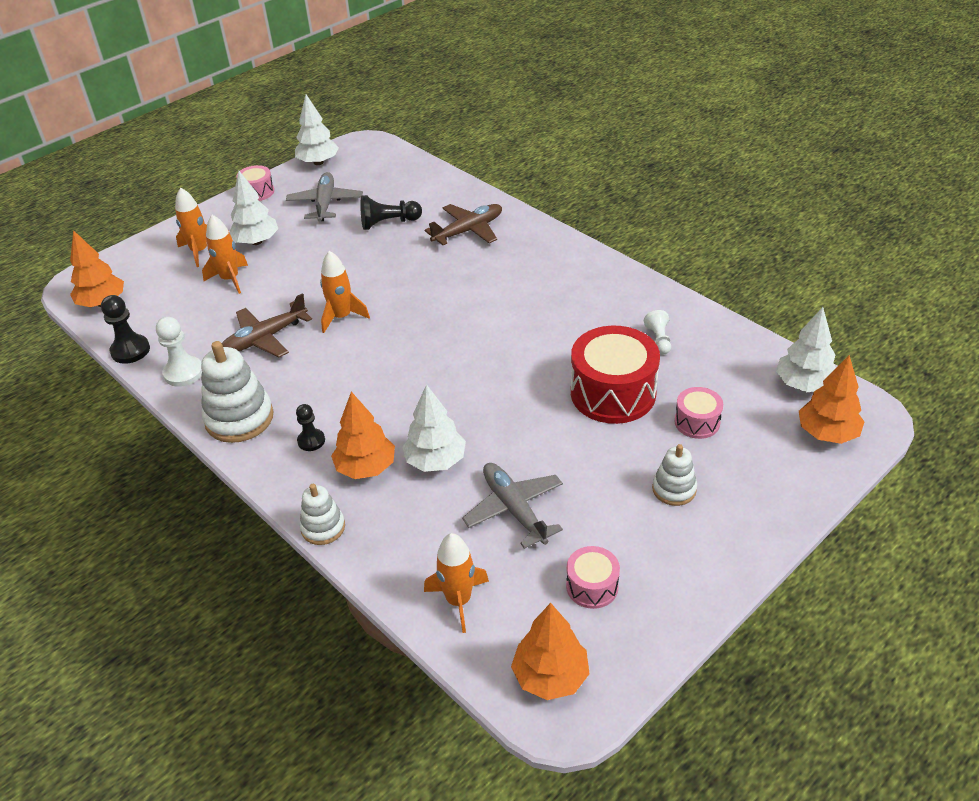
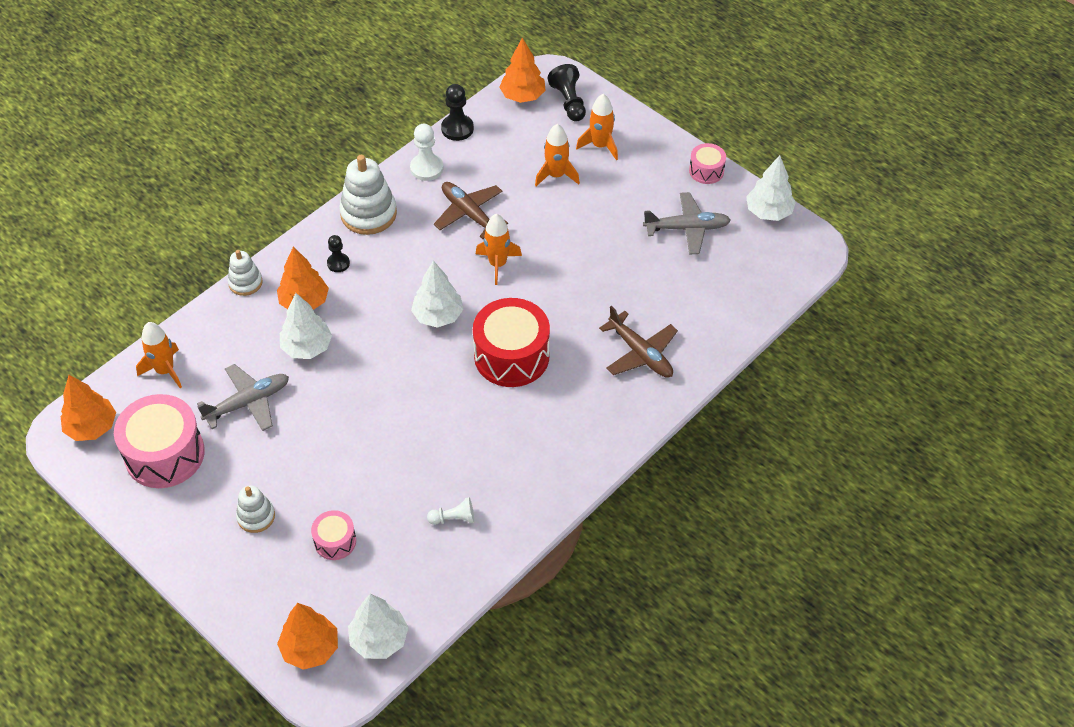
camera: 85 degrees right, 10 degrees up
(256, 241) = (617, 184): white tree -> white tree (438, 316)
(388, 223) = (653, 284): black pawn -> black pawn (569, 102)
(592, 586) = (164, 454): pink drum -> pink drum, size x1.96
(613, 393) = (379, 476): red drum -> red drum (511, 356)

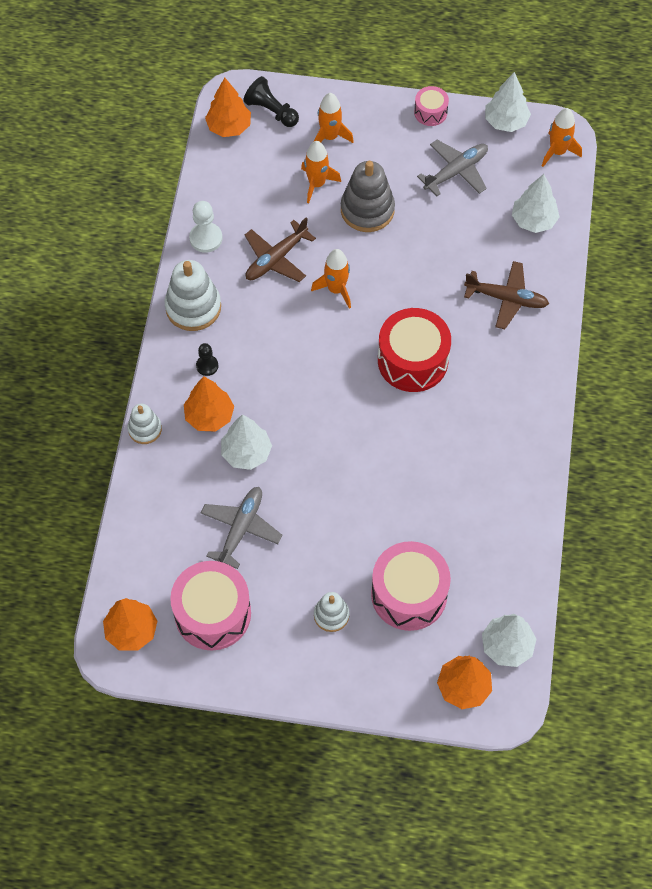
camera: 35 degrees left, 10 degrees up
(165, 370) = (147, 545): orange rocket -> orange rocket (557, 152)
(335, 541) = (409, 594): pink drum -> pink drum, size x1.96
(438, 316) = (327, 362): white tree -> white tree (533, 220)
(453, 518) = (480, 518): white pawn -> none
(457, 129) = (200, 187): black pawn -> none
(469, 214) = (276, 259): brown plane -> brown plane turned 60 degrees counterclockwise
(581, 217) = (367, 210): none -> grey stacking toy

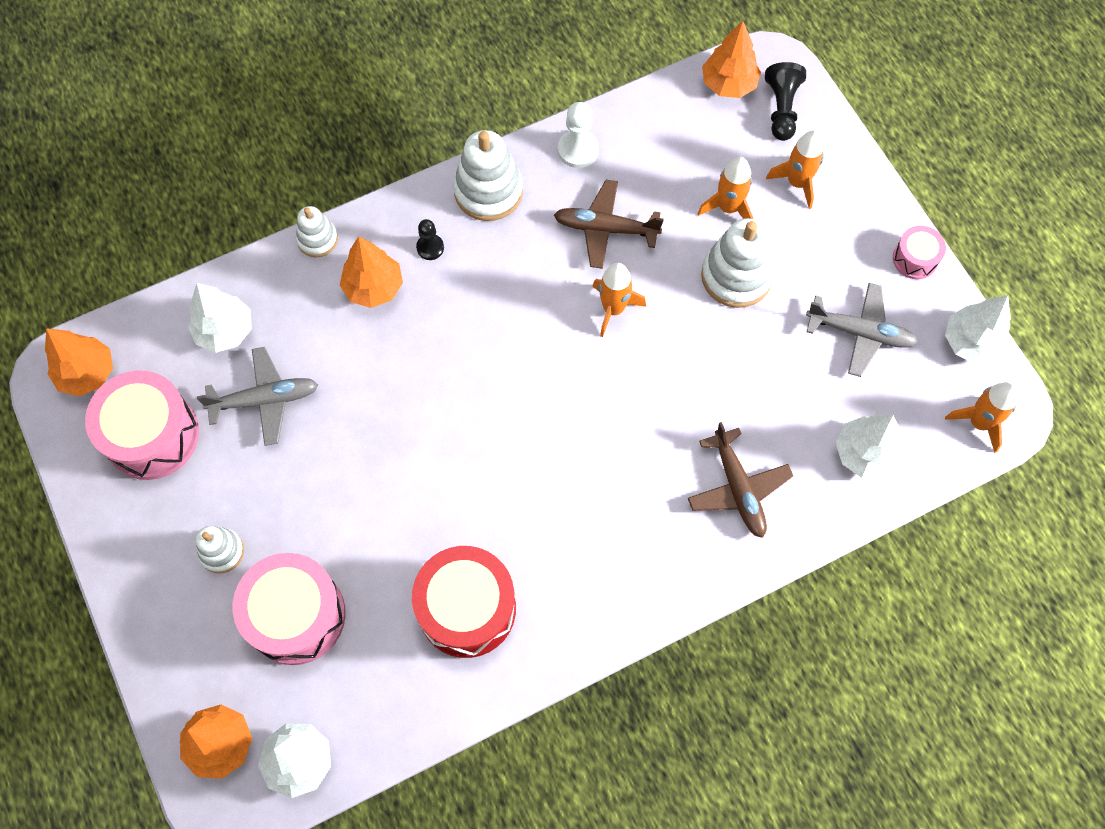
camera: 55 degrees right, 5 degrees up
(246, 453) = (355, 349): white tree -> white tree (225, 331)
(367, 210) = (736, 276): grey stacking toy -> white stacking toy
(412, 360) = (584, 440): red drum -> red drum (467, 608)

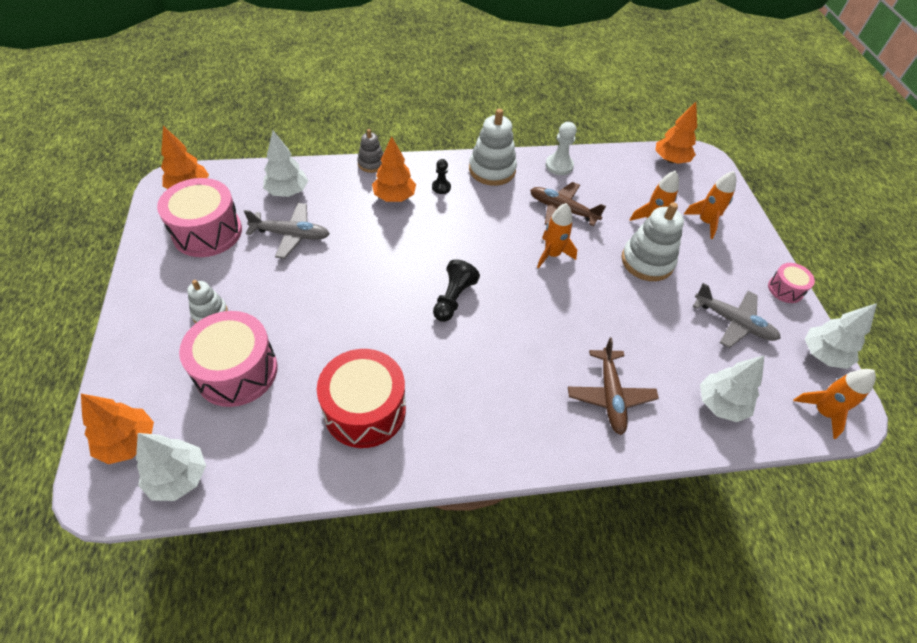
camera: 15 degrees right, 15 degrees down
(317, 239) = (371, 163): white stacking toy -> grey stacking toy
(781, 109) = (704, 181): black pawn -> black pawn (453, 298)

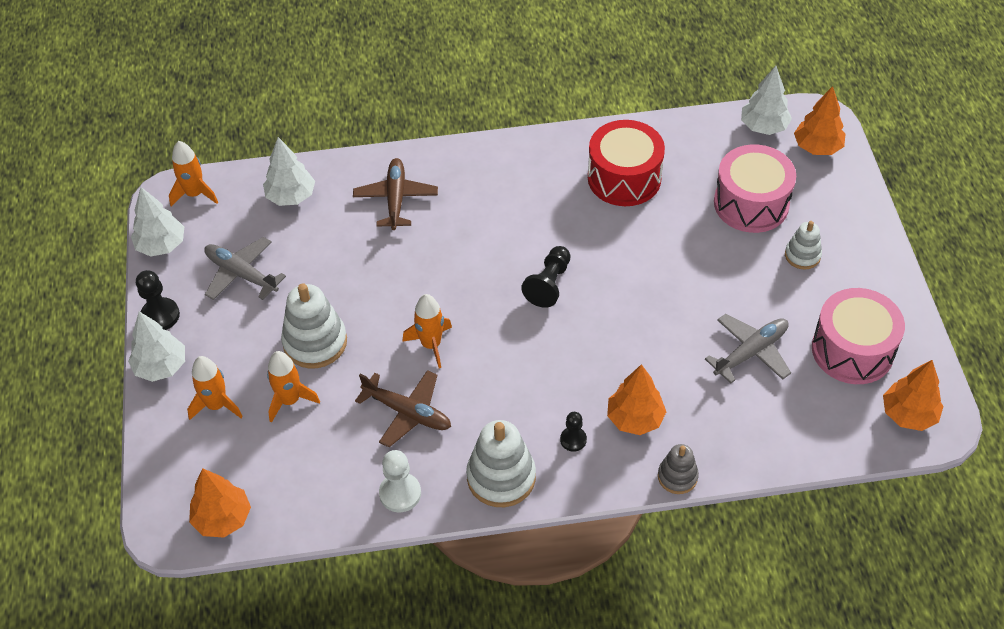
camera: 175 degrees left, 0 degrees up
(287, 192) = (778, 417): white tree -> white tree (161, 366)
(291, 235) = (751, 352): grey plane -> grey plane turned 135 degrees clockwise
(785, 289) = (160, 316): pink drum -> black pawn

